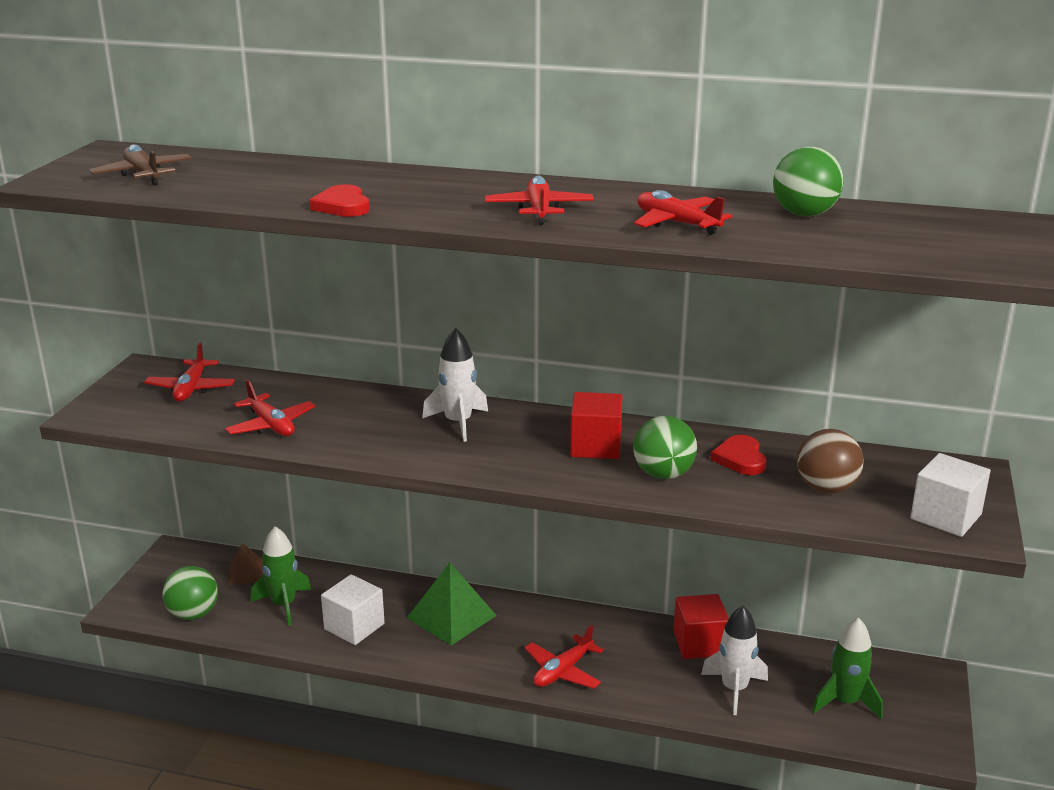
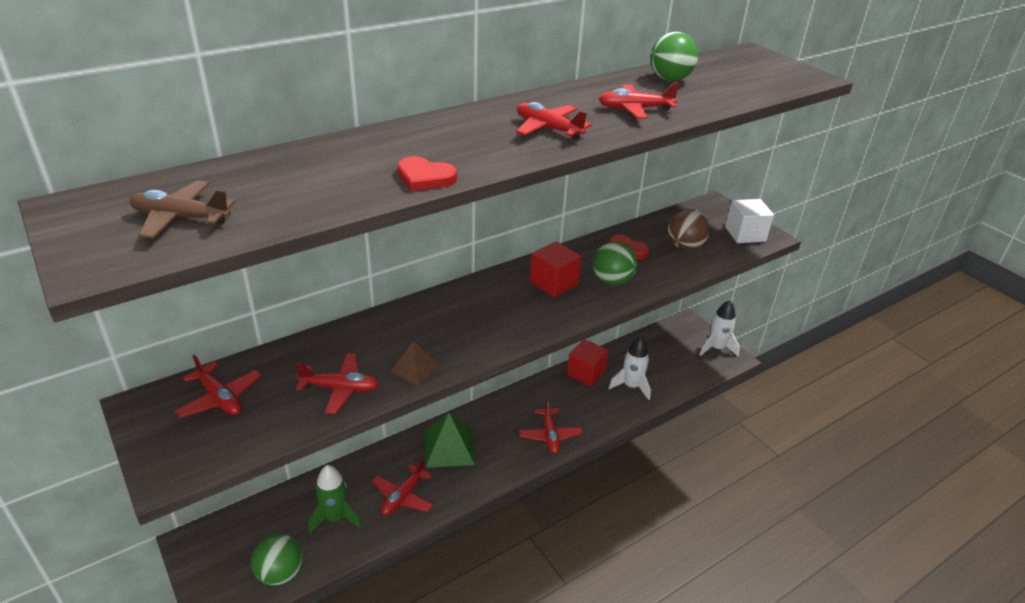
camera: 50 degrees left, 10 degrees up
(246, 573) = (273, 516): brown pyramid -> brown pyramid (415, 368)
(354, 626) = (403, 496): white cube -> red plane
(458, 423) = (457, 312): white rocket -> white rocket (716, 348)
(845, 702) = (677, 360): green rocket -> none

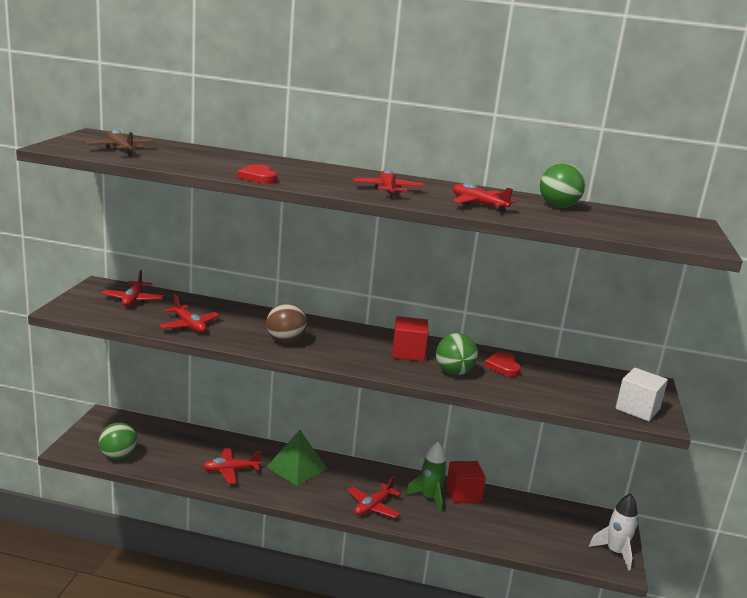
camera: 45 degrees right, 15 degrees down
(335, 517) = (181, 454): green rocket -> green rocket (429, 498)
(415, 368) = (241, 339): brown pyramid -> none
(631, 386) = (487, 523): white rocket -> none
(684, 246) = (560, 387): brown ball -> brown ball (285, 341)

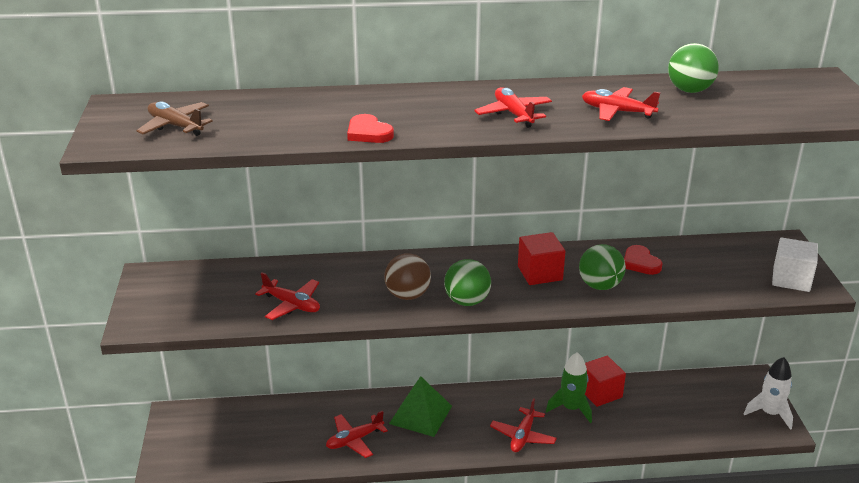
camera: 15 degrees left, 10 degrees up
(118, 456) = (223, 461): green ball -> green ball (467, 301)
(133, 300) = (202, 286): red plane -> none

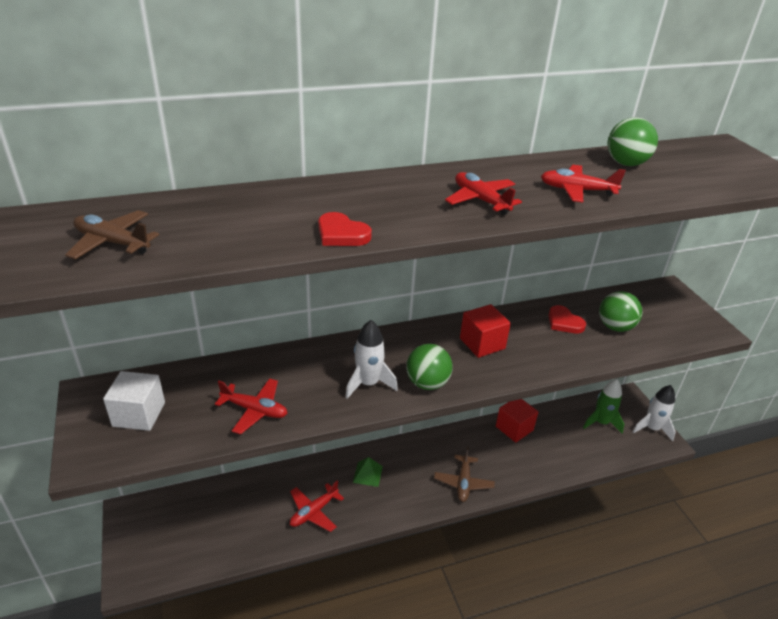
camera: 15 degrees left, 5 degrees up
(407, 295) = (368, 383): brown ball -> white rocket
(420, 414) = (367, 474): green pyramid -> green pyramid, size x0.58
(523, 436) = (463, 483): red plane -> brown plane
(571, 408) = (495, 447): green rocket -> green rocket (601, 422)
(600, 286) = (540, 351): green ball -> green ball (615, 327)
(791, 279) = (692, 325): white cube -> white cube (139, 414)

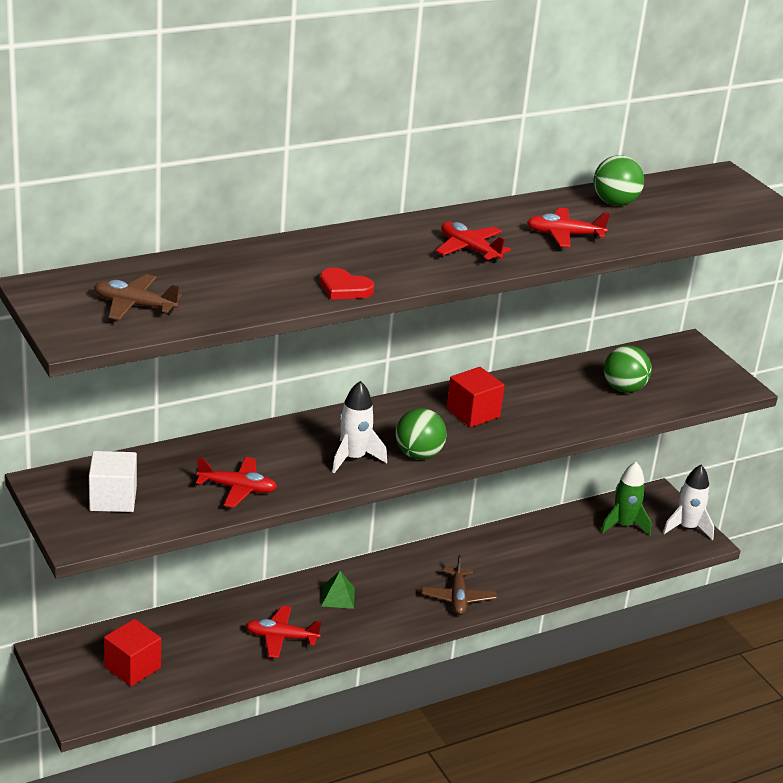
camera: 10 degrees left, 5 degrees down
(314, 512) = (281, 638): red plane -> red plane turned 60 degrees clockwise
(514, 428) = (514, 538): red cube -> red cube (132, 667)
(564, 322) = (565, 387): red heart -> none

